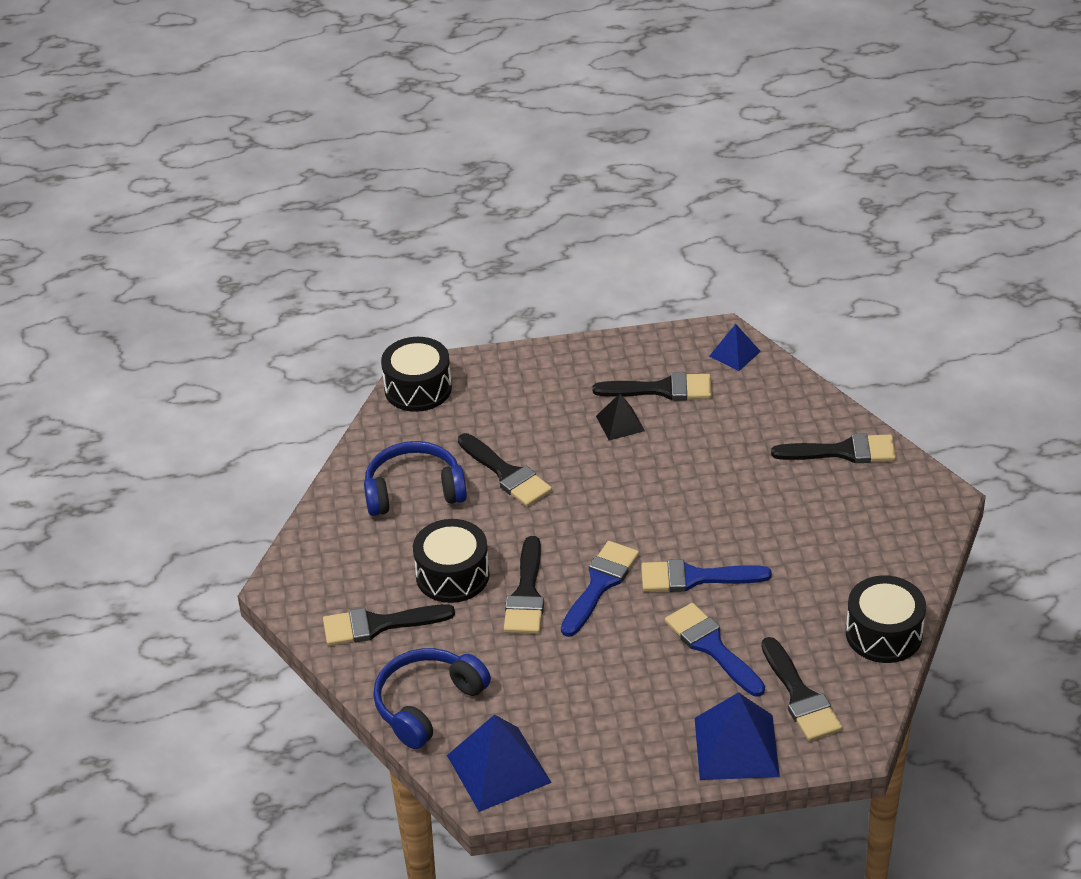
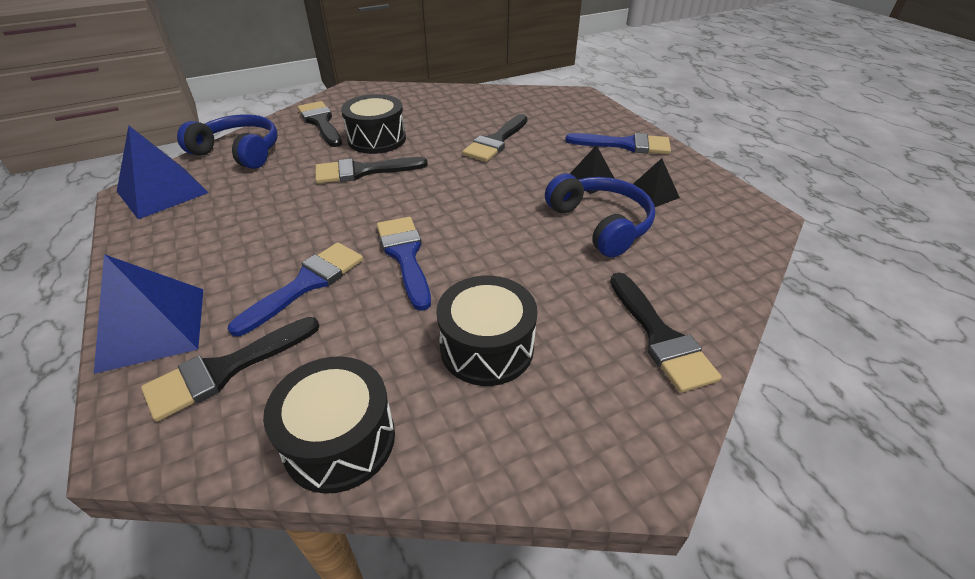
camera: 70 degrees right, 0 degrees up
(414, 491) = (459, 112): blue headphones -> blue headphones (600, 224)
(418, 388) = (563, 97): black drum -> black drum (487, 347)
(600, 584) = (382, 203): blue brush -> blue brush (625, 145)
(662, 389) = (652, 194): black brush -> black pyramid
(734, 353) = (743, 227): blue pyramid -> none

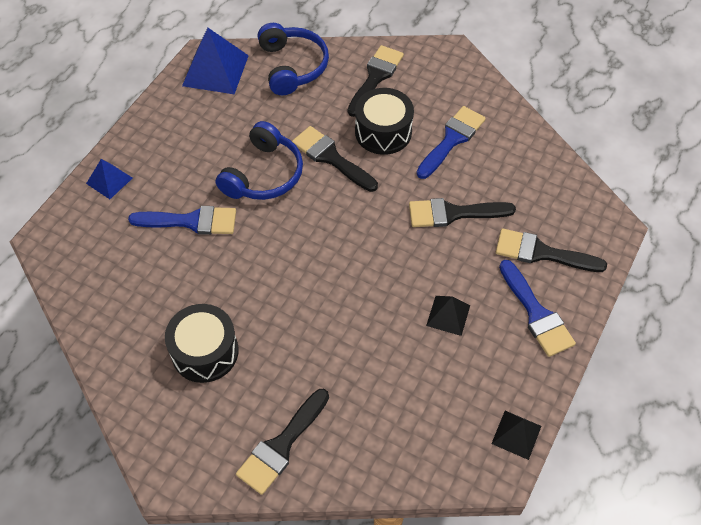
camera: 55 degrees right, 15 degrees up
(152, 328) = (109, 180): blue pyramid -> blue pyramid, size x0.56
(225, 369) = (106, 238): black brush -> black brush (541, 253)
(339, 440) = (98, 324): black drum -> none
(405, 256) = (255, 253): blue brush -> blue brush (452, 140)
(600, 224) = (386, 352): blue headphones -> blue headphones (263, 174)
(652, 194) = (464, 370): black pyramid -> black pyramid (516, 434)

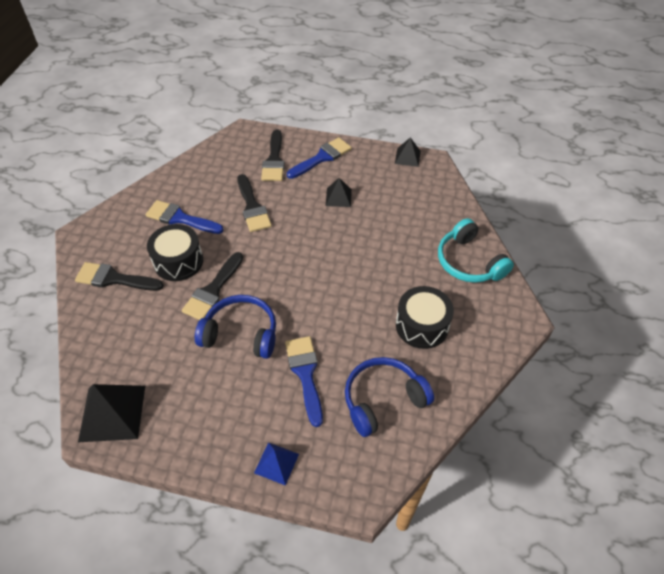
camera: 105 degrees left, 5 degrees down
(215, 70) = (112, 413): blue pyramid -> black pyramid
(281, 445) = (469, 262): black brush -> turquoise headphones
(292, 66) = (103, 346): blue headphones -> blue headphones (383, 400)

